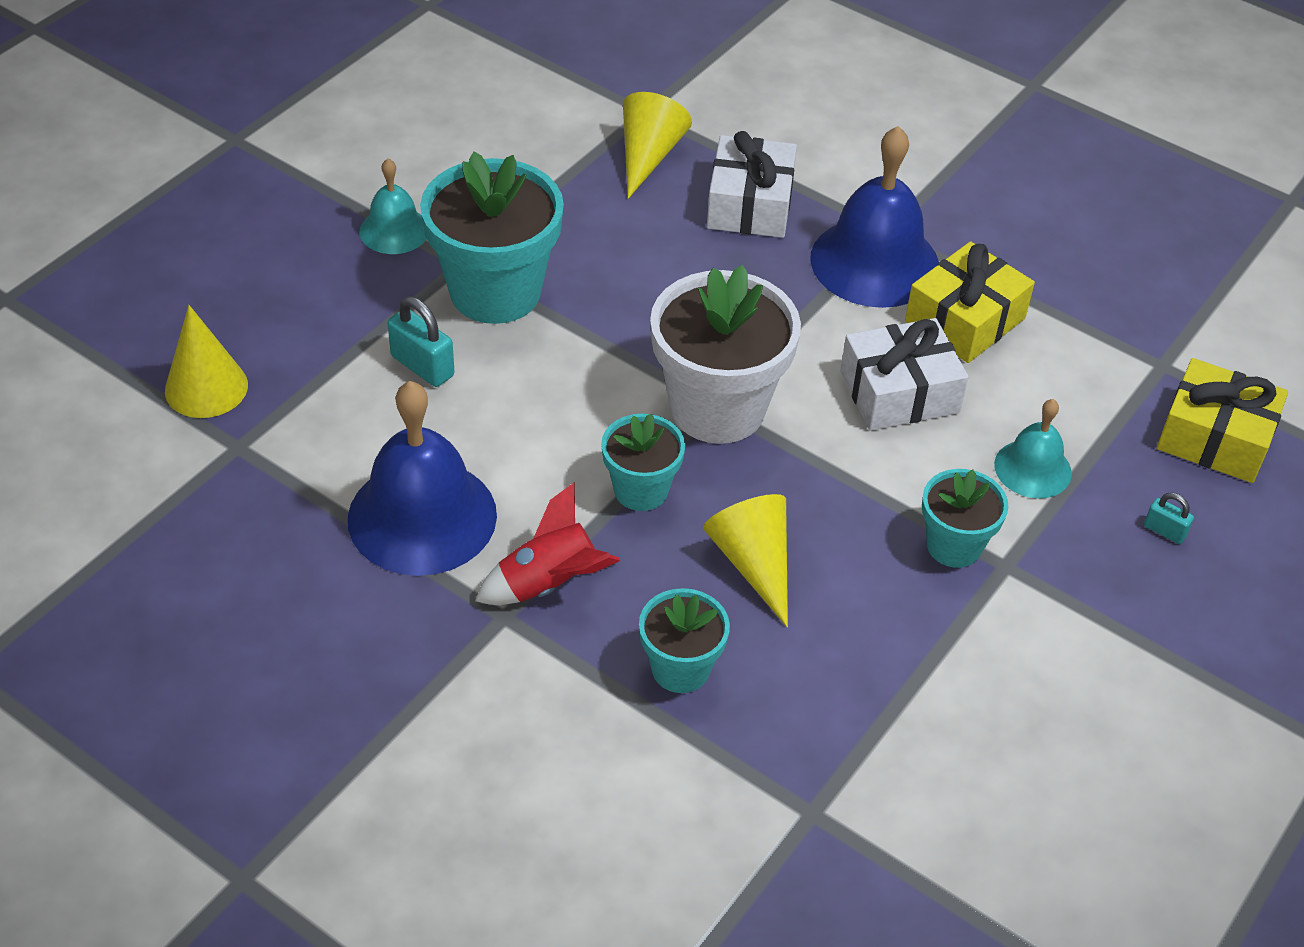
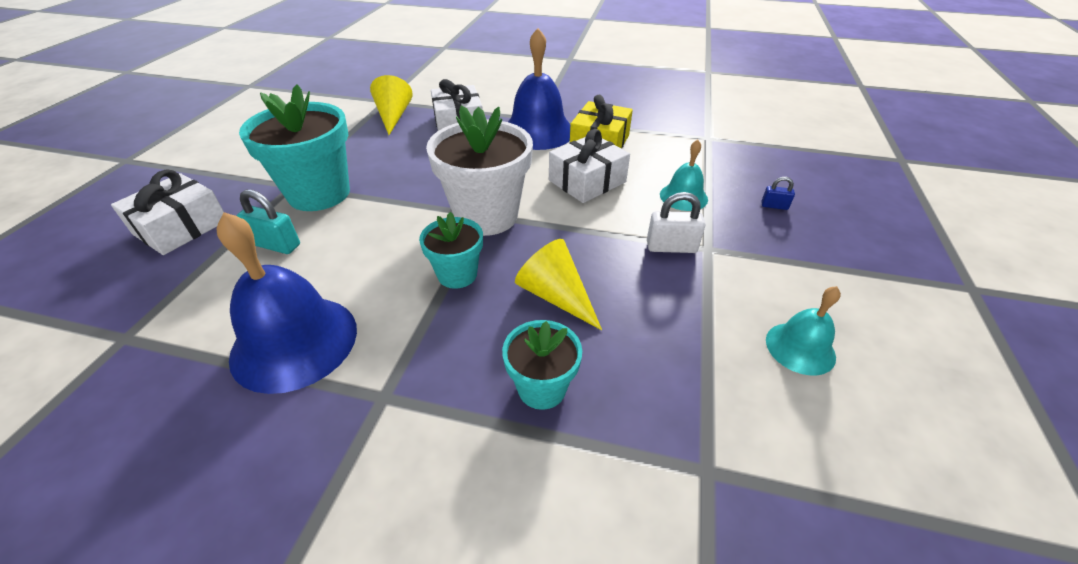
camera: 20 degrees left, 5 degrees down
(206, 387) = (96, 303): yellow cone -> none
(306, 296) = (181, 227): none -> white gift
(394, 230) = (243, 179): turquoise bell -> turquoise bell (800, 348)
(549, 584) = (412, 358): red rocket -> none
(954, 546) = (671, 247): turquoise flower pot -> white padlock
(1164, 531) = (774, 206): turquoise padlock -> blue padlock
(1214, 438) = (759, 159): yellow gift -> none

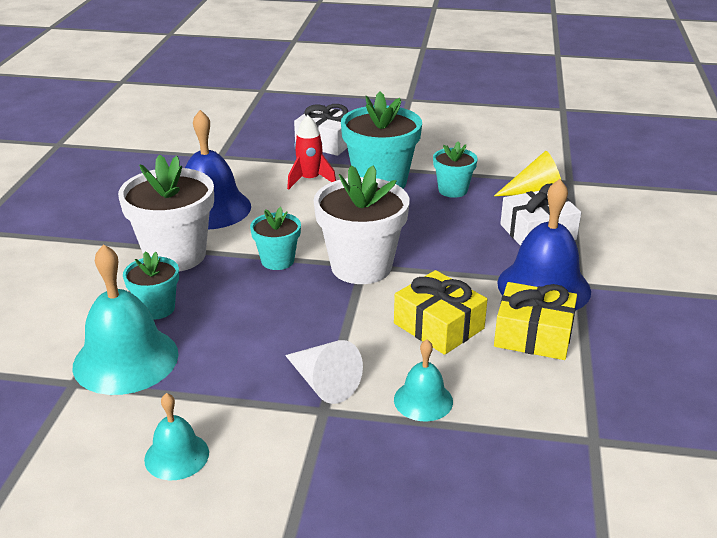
camera: 85 degrees right, 10 degrees down
(276, 245) = (310, 180): turquoise padlock -> red rocket
(365, 153) = (452, 190): none -> turquoise flower pot
(412, 376) = (175, 255): none -> white flower pot
(555, 296) = (251, 311): yellow cone -> none
(587, 181) = (439, 326): white gift -> yellow gift
(652, 412) = (125, 359): none -> turquoise bell
(671, 247) = (323, 383): white padlock -> white cone
(774, 206) = (419, 483): blue padlock -> none

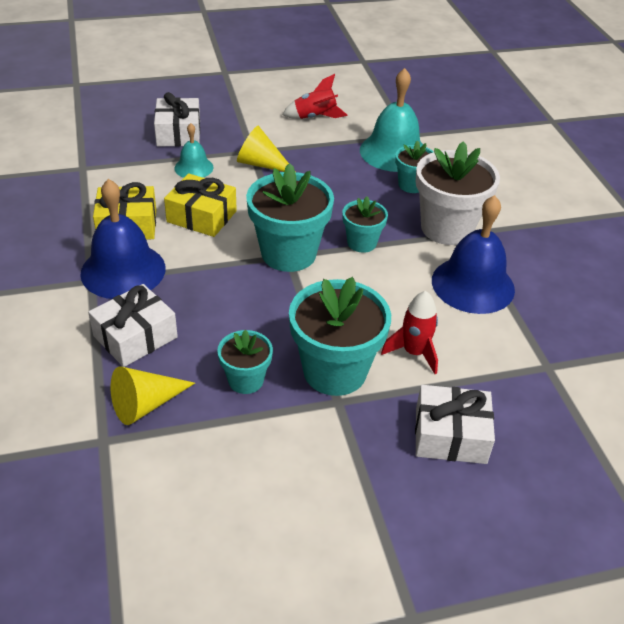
camera: 155 degrees right, 10 degrees up
(176, 456) = (315, 117): turquoise bell -> red rocket
(323, 383) = (261, 164): white cone -> yellow cone
(361, 267) = (288, 253): white flower pot -> turquoise flower pot
(424, 477) = (178, 133): none -> white gift

